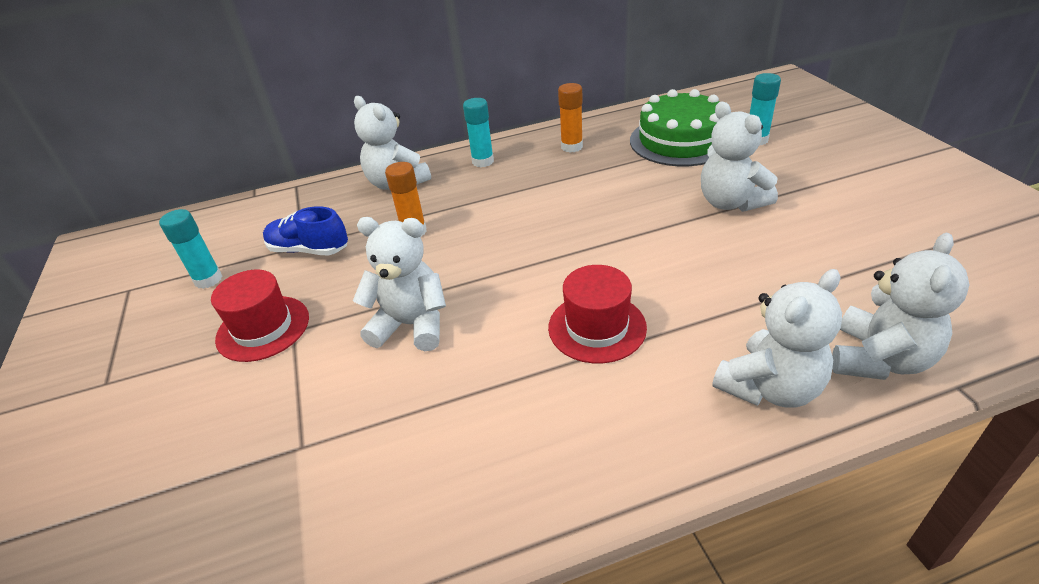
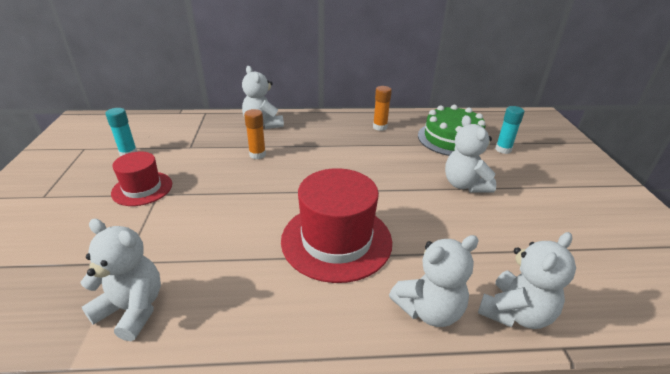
camera: 10 degrees right, 5 degrees down
(309, 250) = (192, 150): blue shoe -> none
(411, 325) = (225, 209): white teddy bear -> white teddy bear (132, 309)
(483, 161) = (320, 123): turquoise glue stick -> none
(597, 327) = (336, 240): red hat -> red hat, size x1.69

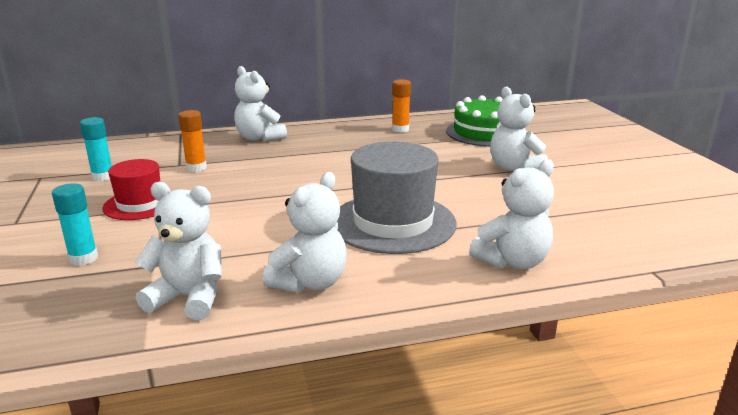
camera: 10 degrees left, 10 degrees down
(257, 155) = (266, 164): orange glue stick -> orange glue stick (196, 168)
(336, 240) = (393, 222): red hat -> grey hat
(503, 149) = (544, 137): turquoise glue stick -> turquoise glue stick (83, 258)
(515, 313) = (598, 254): white teddy bear -> white teddy bear (310, 282)

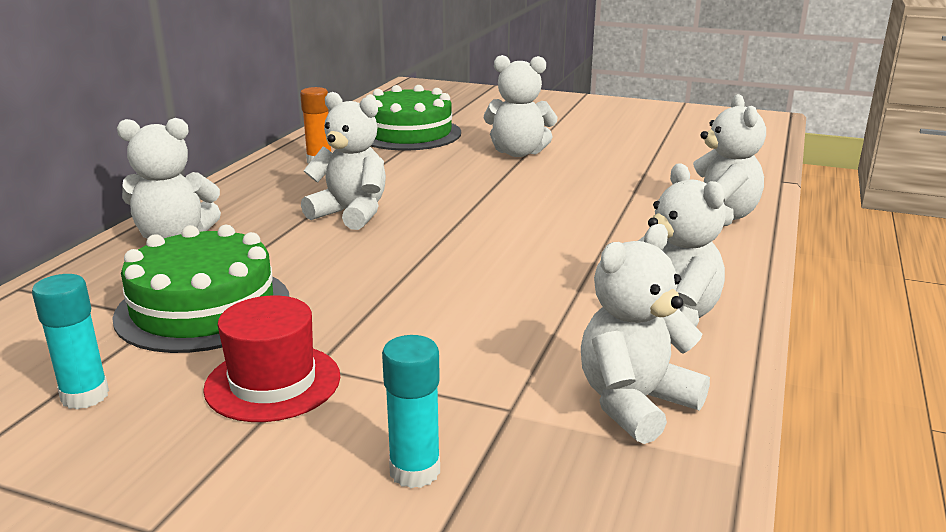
camera: 55 degrees left, 0 degrees up
(196, 168) = (203, 308): orange glue stick -> green cake
(340, 159) = (351, 214): none -> white teddy bear
(393, 222) = (572, 239): grey hat -> none

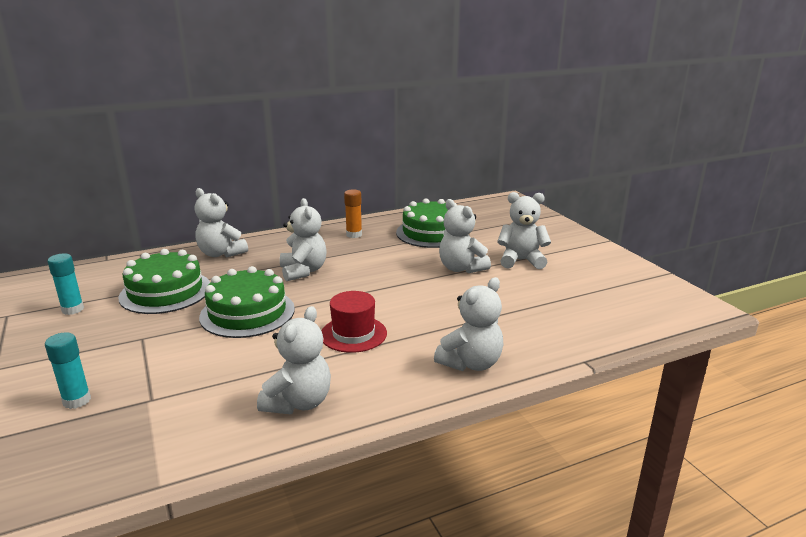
camera: 45 degrees right, 0 degrees up
(273, 382) = (118, 337): red hat -> red hat (353, 334)
(391, 277) = (247, 313): none -> green cake
(634, 403) = (190, 430): white teddy bear -> white teddy bear (521, 261)

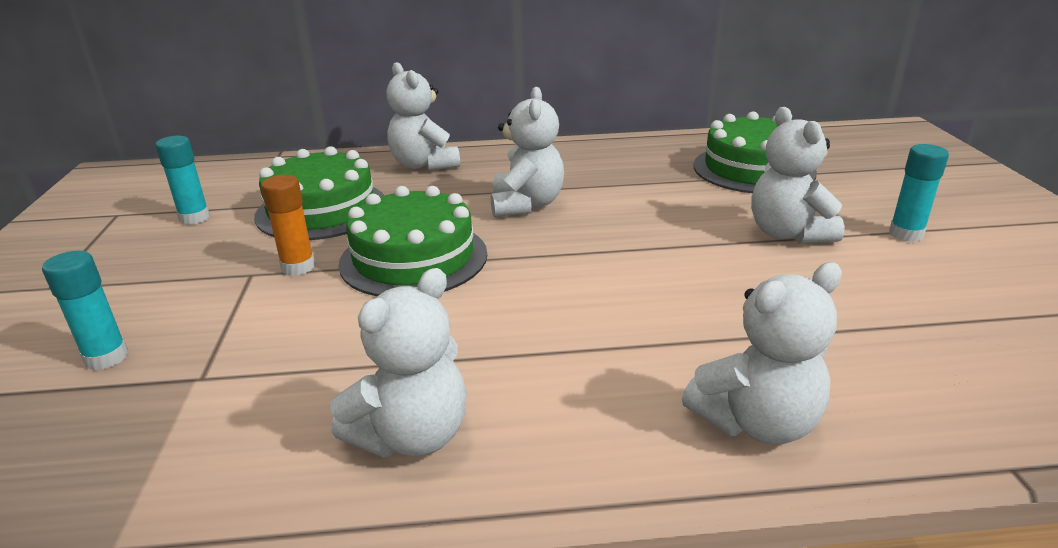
camera: 20 degrees right, 5 degrees up
(353, 334) = (559, 322): red hat -> none
(354, 235) = (626, 159): orange glue stick -> orange glue stick (298, 267)
(521, 261) = (905, 234): white teddy bear -> turquoise glue stick

